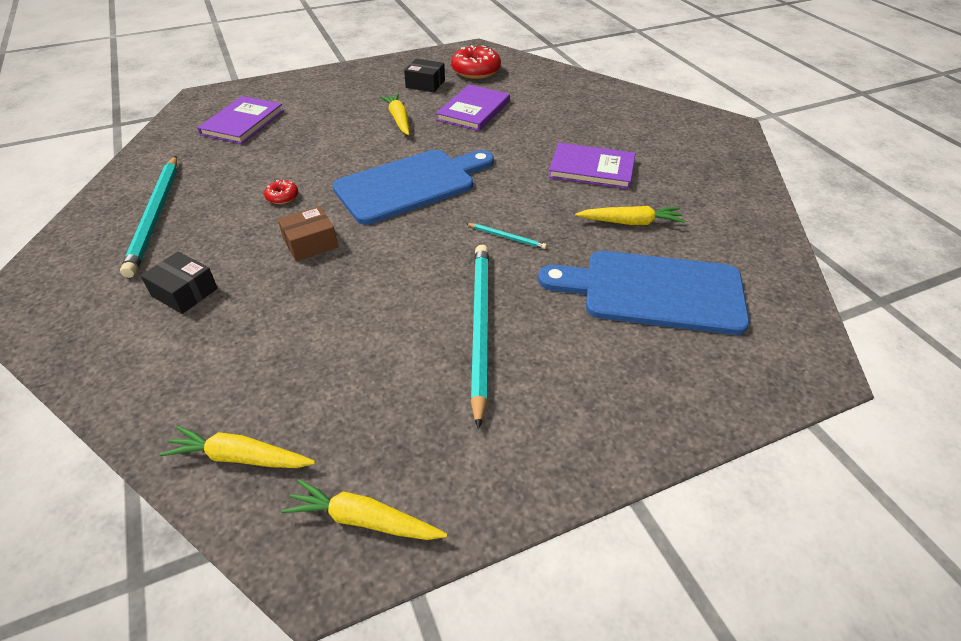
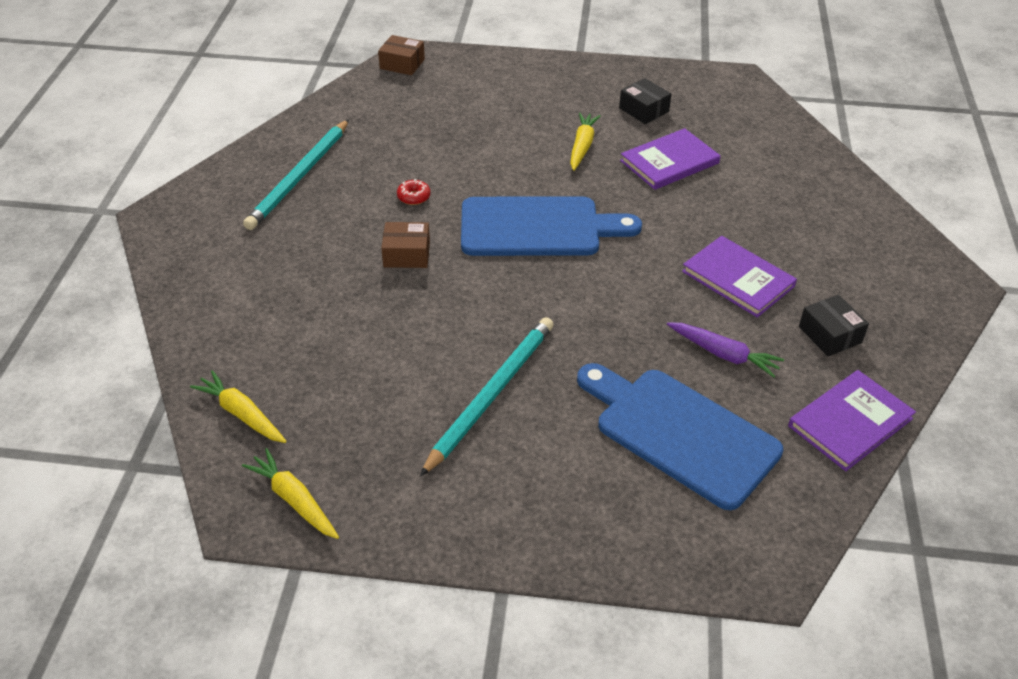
camera: 30 degrees right, 0 degrees up
(184, 292) = (281, 260): black box -> black box (830, 334)
(197, 105) = (402, 64): none -> brown box
(242, 123) = (430, 99): purple book -> purple book (850, 422)
(476, 71) = (713, 110): red donut -> none
(507, 237) = (585, 320): turquoise pencil -> none
(630, 222) = (723, 354): yellow carrot -> purple carrot

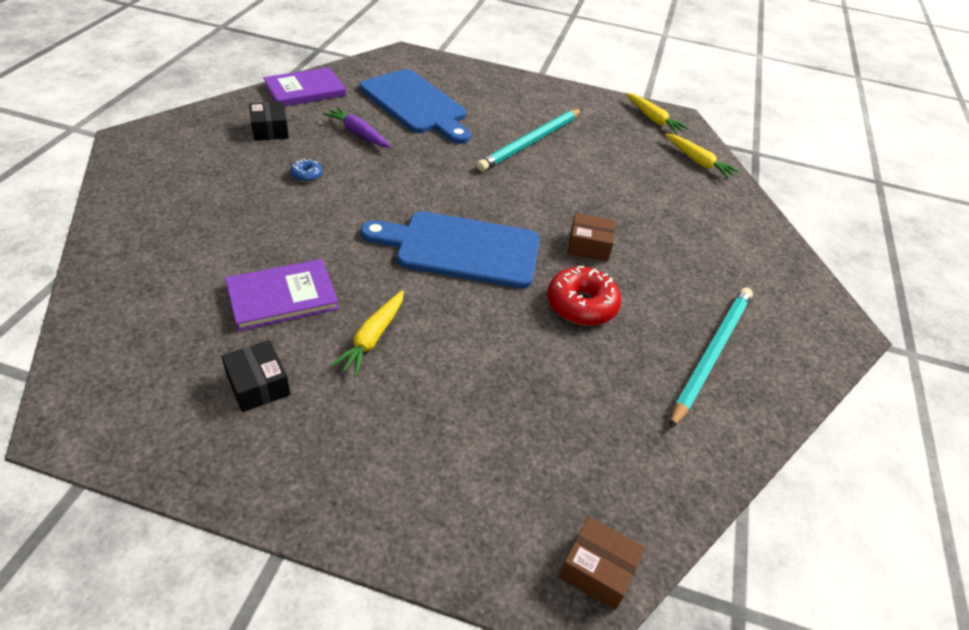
camera: 175 degrees left, 0 degrees up
(414, 197) = (581, 305): red donut -> red donut, size x2.01
(738, 279) = (306, 175): purple book -> blue donut

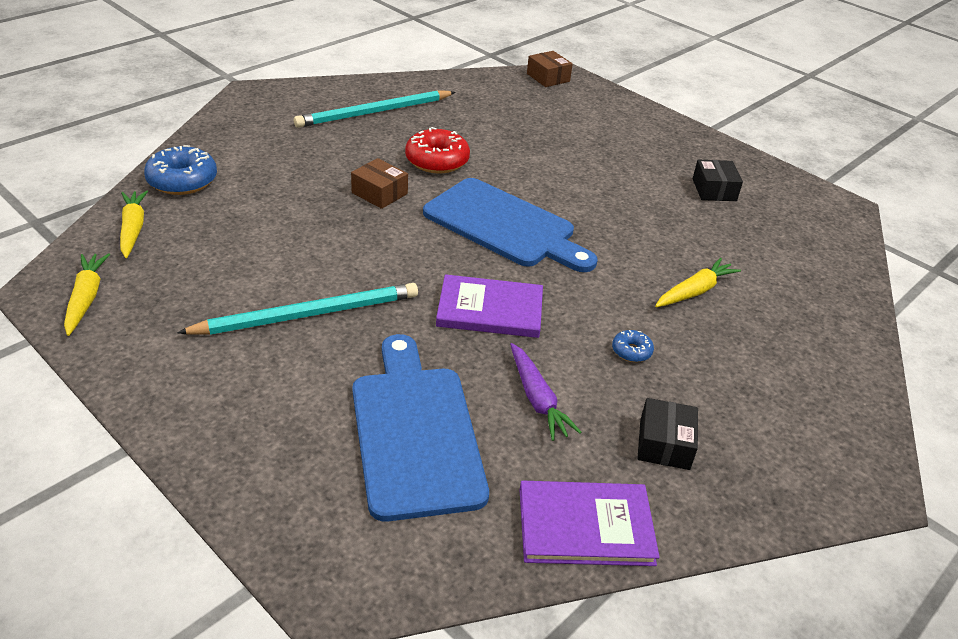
camera: 150 degrees left, 5 degrees down
(282, 297) = (686, 236): purple book -> purple book (490, 310)
(372, 338) = (621, 190): yellow carrot -> yellow carrot (695, 291)
(731, 205) = (182, 181): none -> blue donut

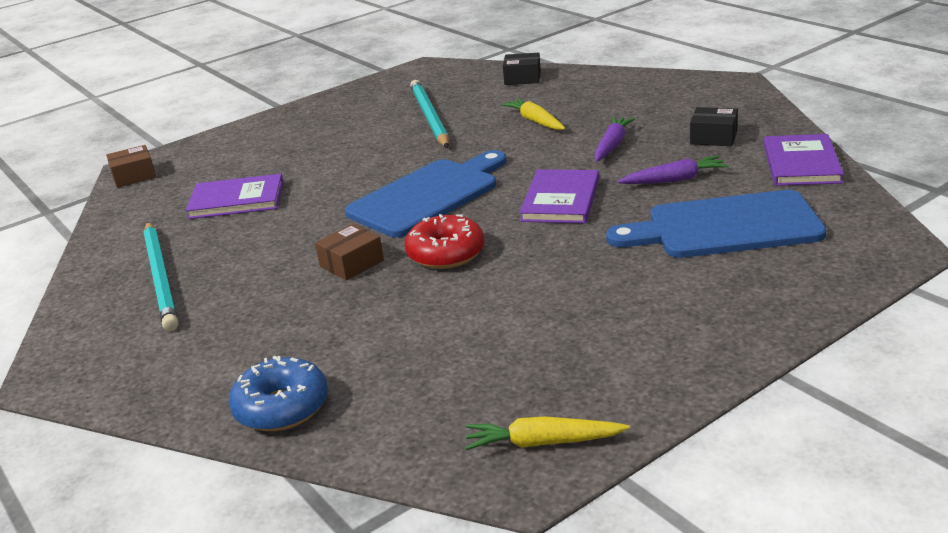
camera: 75 degrees left, 10 degrees down
(133, 229) = (393, 431): yellow carrot -> none
(308, 314) = (570, 289): turquoise pencil -> turquoise pencil (429, 117)
(437, 161) = (294, 233): red donut -> red donut (446, 253)
(501, 128) = (237, 200): none -> purple book
(631, 351) = (612, 145): blue donut -> purple carrot
(714, 190) = (388, 108): black box -> black box (522, 78)

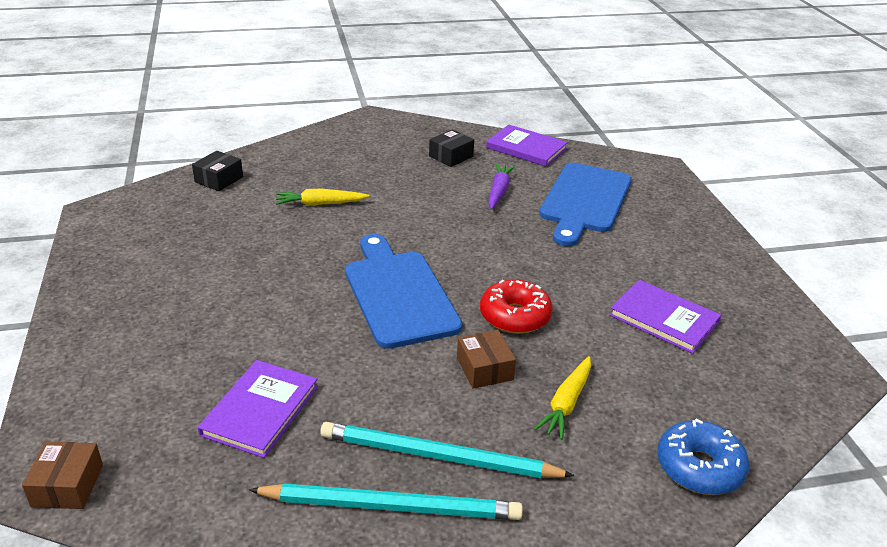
camera: 70 degrees left, 5 degrees up
(429, 117) = (229, 245): turquoise pencil -> turquoise pencil (438, 456)
(543, 442) = (801, 354): yellow carrot -> yellow carrot (566, 403)
(560, 200) = (479, 241): purple book -> purple book (663, 319)
(612, 145) = (413, 191): purple carrot -> none

